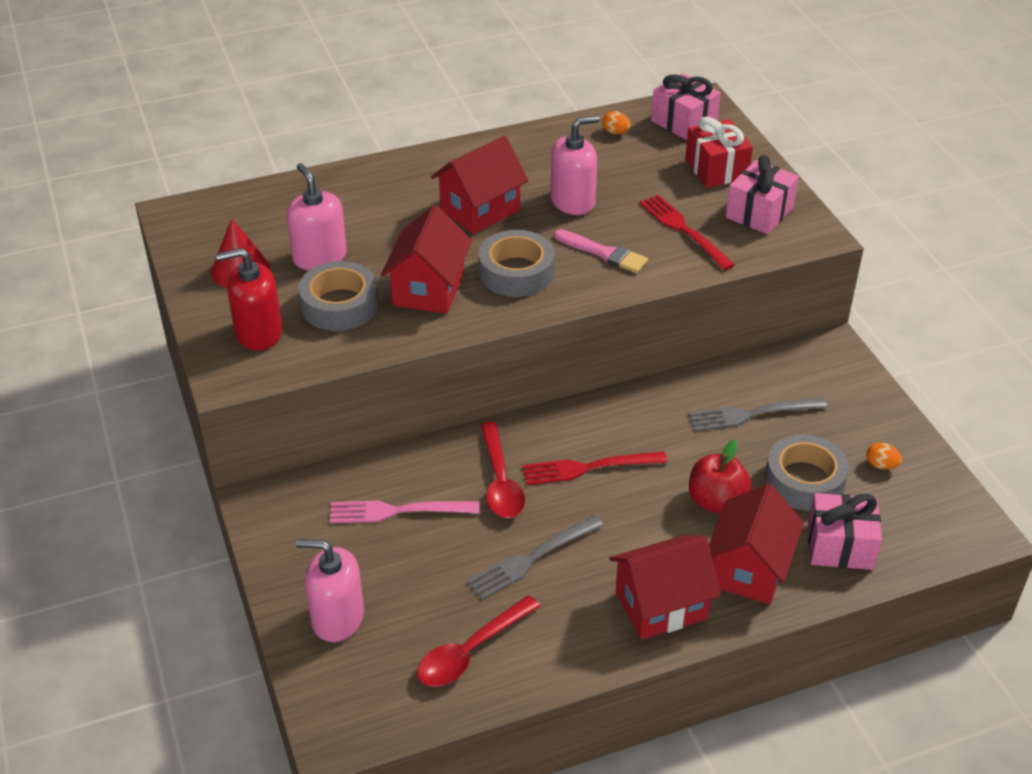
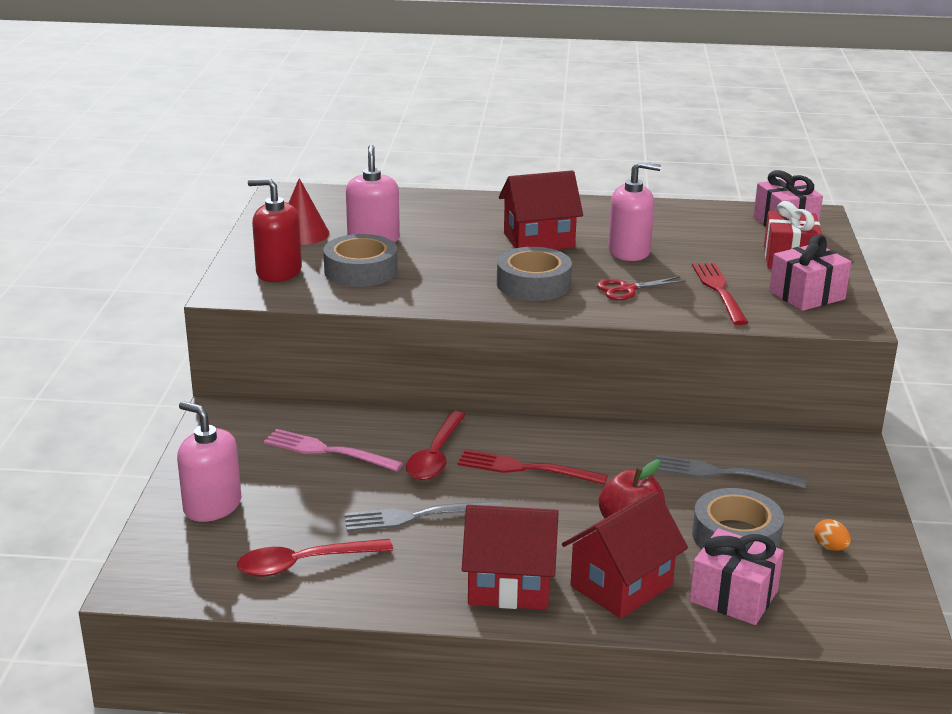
camera: 25 degrees right, 15 degrees down
(428, 289) = (445, 277): red house -> none
(604, 253) = (627, 289): pink brush -> red scissors
(615, 132) = (712, 217): orange egg -> none

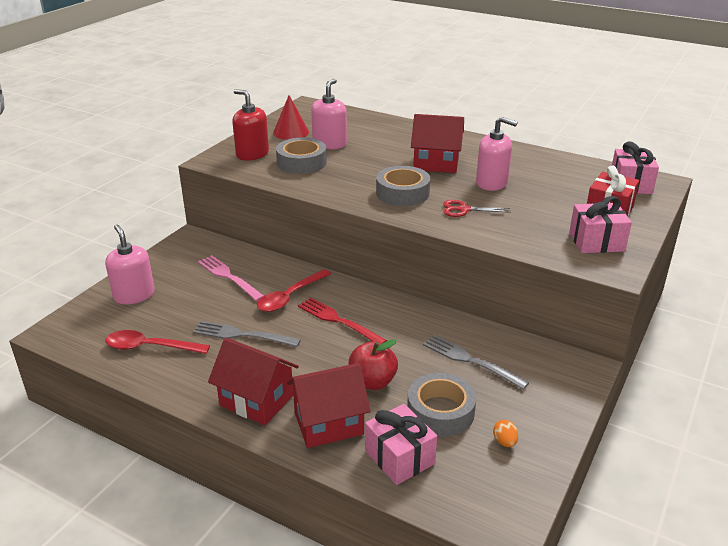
camera: 25 degrees right, 5 degrees up
(719, 291) = (530, 224): red fork -> none

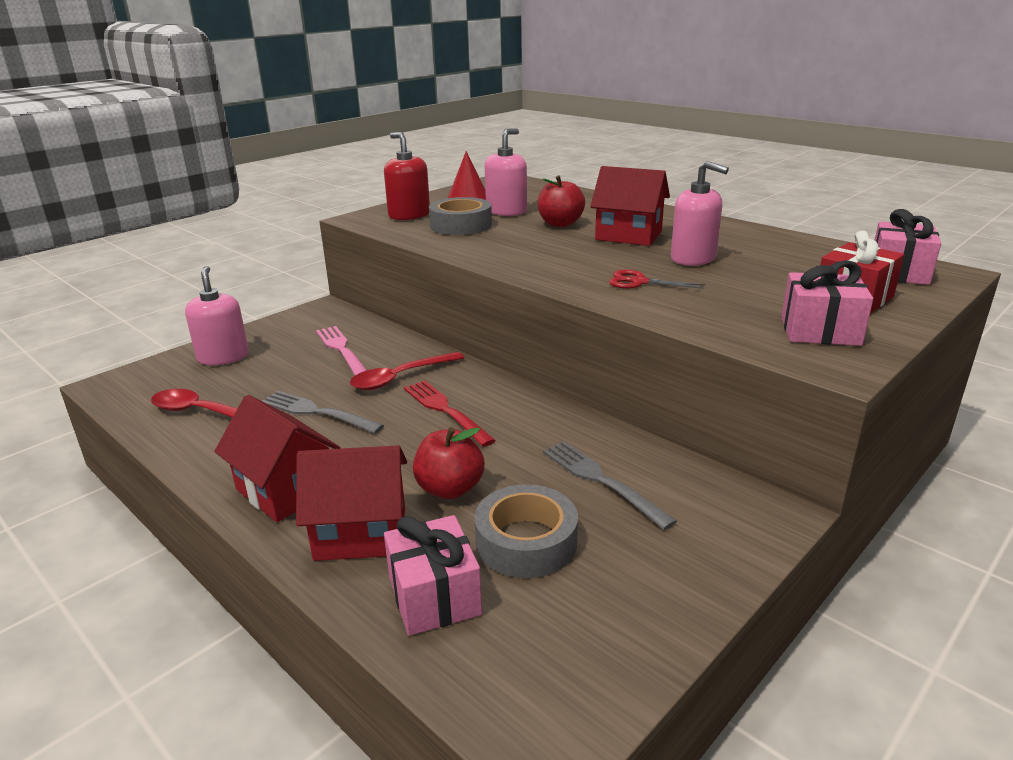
camera: 15 degrees right, 5 degrees down
(379, 155) = (560, 224): none -> red apple
(402, 193) = (567, 260): grey tape -> none
(504, 442) = (605, 601): orange egg -> none

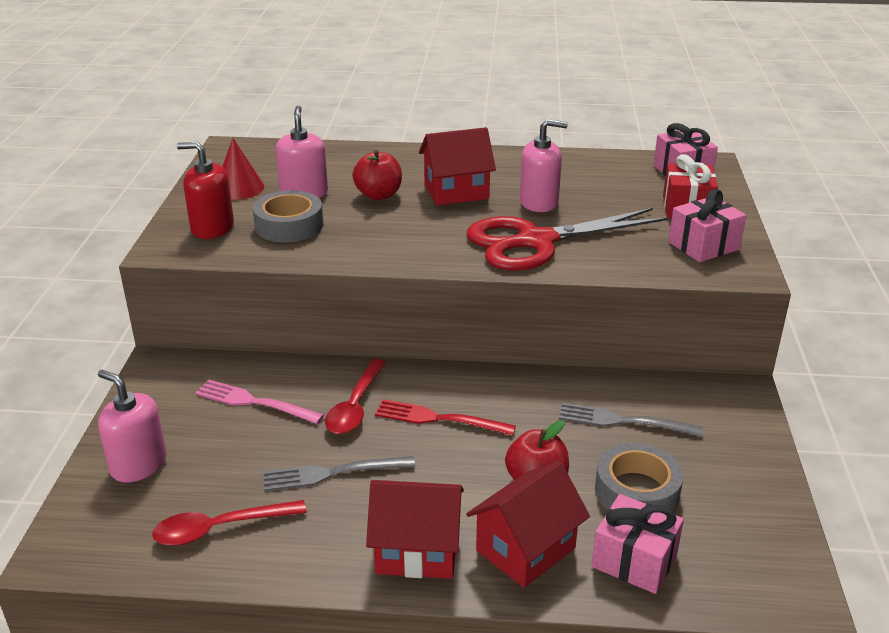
camera: 40 degrees left, 5 degrees up
(639, 282) = (535, 242): red scissors -> red scissors, size x2.45

